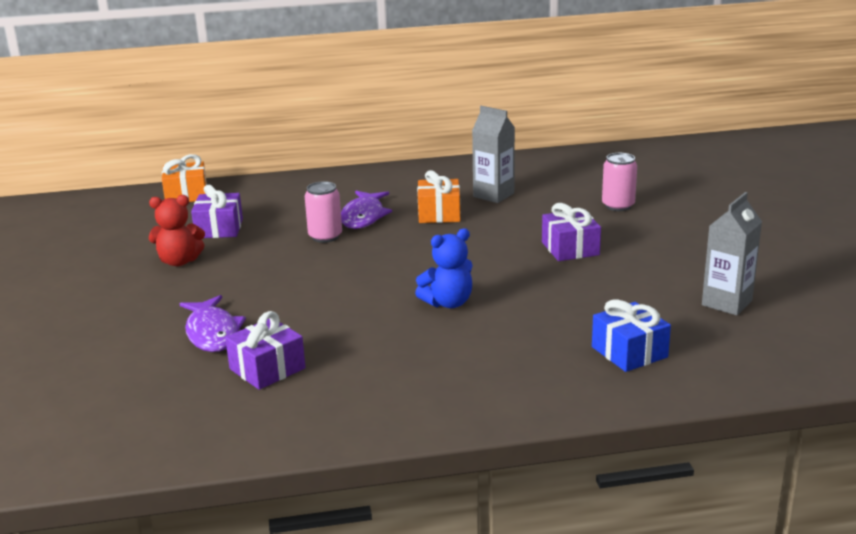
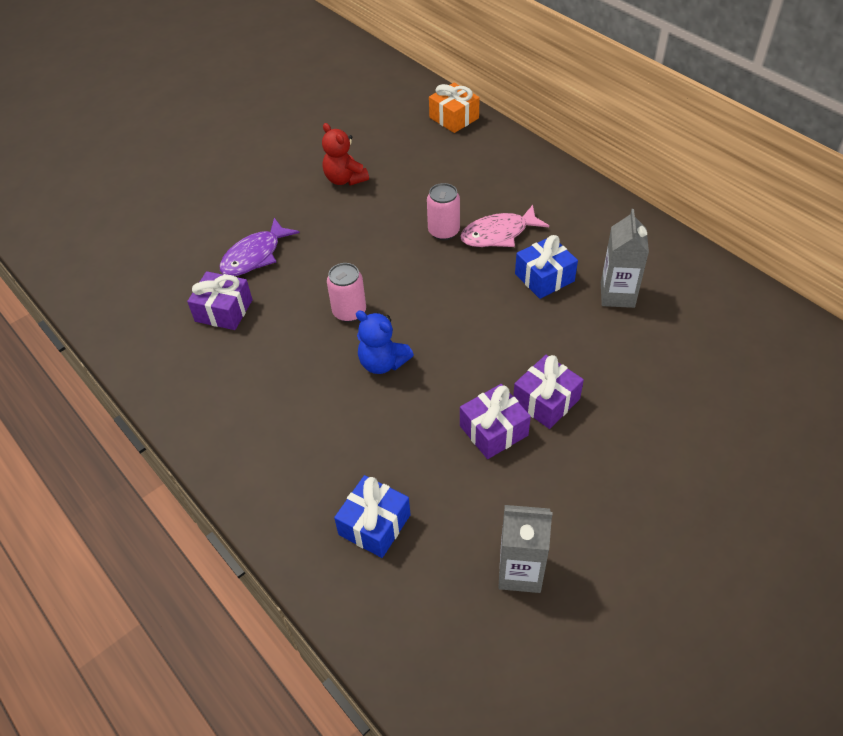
camera: 60 degrees right, 25 degrees up
(219, 228) = (412, 167): purple gift -> purple gift (493, 430)
(363, 217) = (498, 234): purple fish -> pink fish
(439, 214) = (544, 277): orange gift -> blue gift
(618, 206) = (676, 399): pink can -> pink can (349, 312)

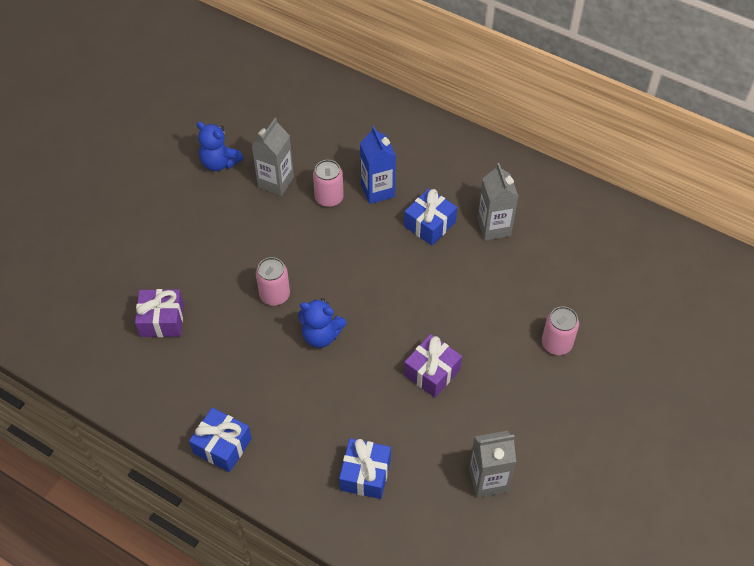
camera: 20 degrees left, 5 degrees up
(229, 451) = (222, 446): none -> blue gift
(255, 256) = (167, 260): purple fish -> none
(345, 179) = (219, 163): red teddy bear -> blue teddy bear
(394, 206) = (276, 182): none -> grey carton
(454, 118) = (297, 76): orange gift -> none
(498, 234) = (377, 190): pink fish -> blue carton
(546, 401) = (465, 336): purple gift -> none
(655, 435) = (556, 344): none -> pink can

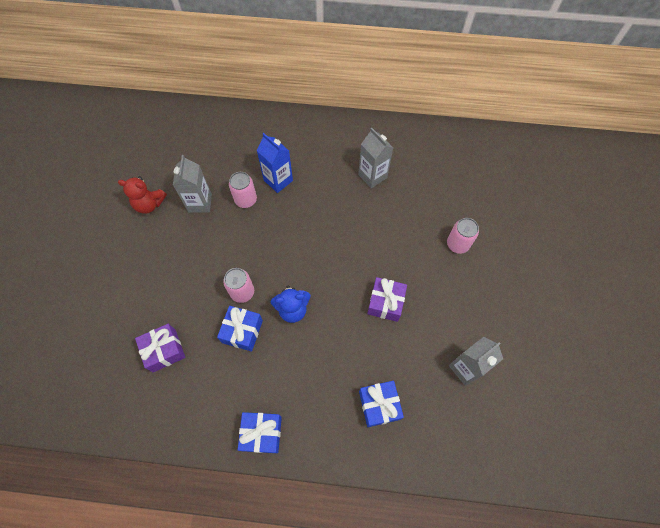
camera: 25 degrees left, 10 degrees up
(219, 163) = (149, 204): blue teddy bear -> red teddy bear
(429, 224) = (327, 191): blue gift -> blue gift (242, 331)

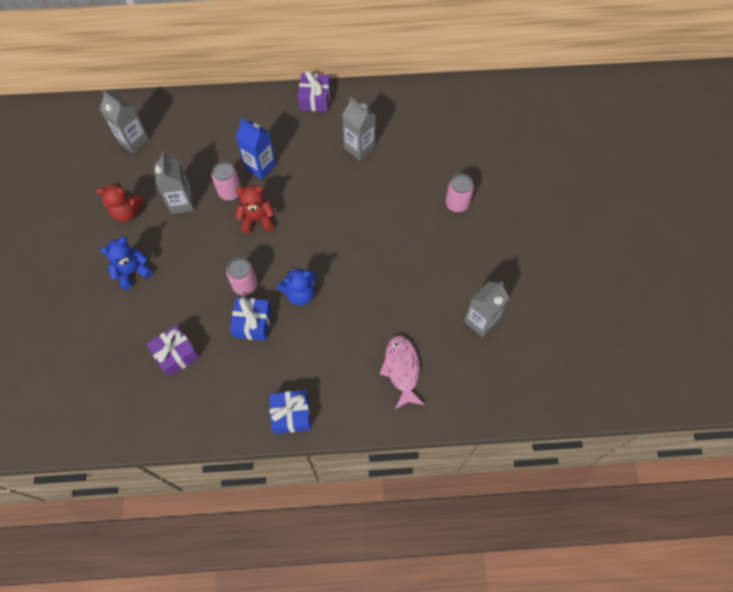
camera: 10 degrees left, 0 degrees up
(142, 262) = (132, 271): none -> blue teddy bear
(169, 140) = (133, 141): none -> grey carton
(266, 230) = (257, 219): none -> red teddy bear
(379, 405) = (402, 369): blue gift -> pink fish
(385, 303) = (393, 272): purple gift -> purple gift (315, 99)

